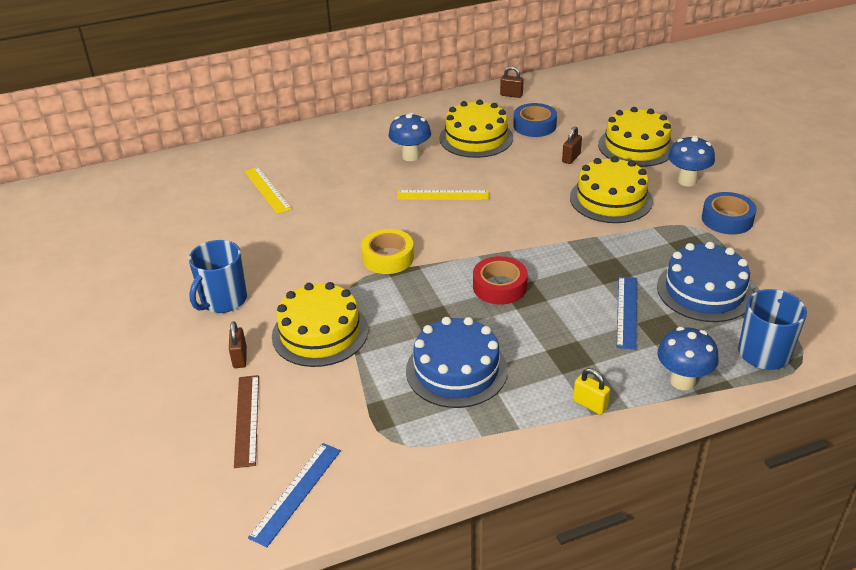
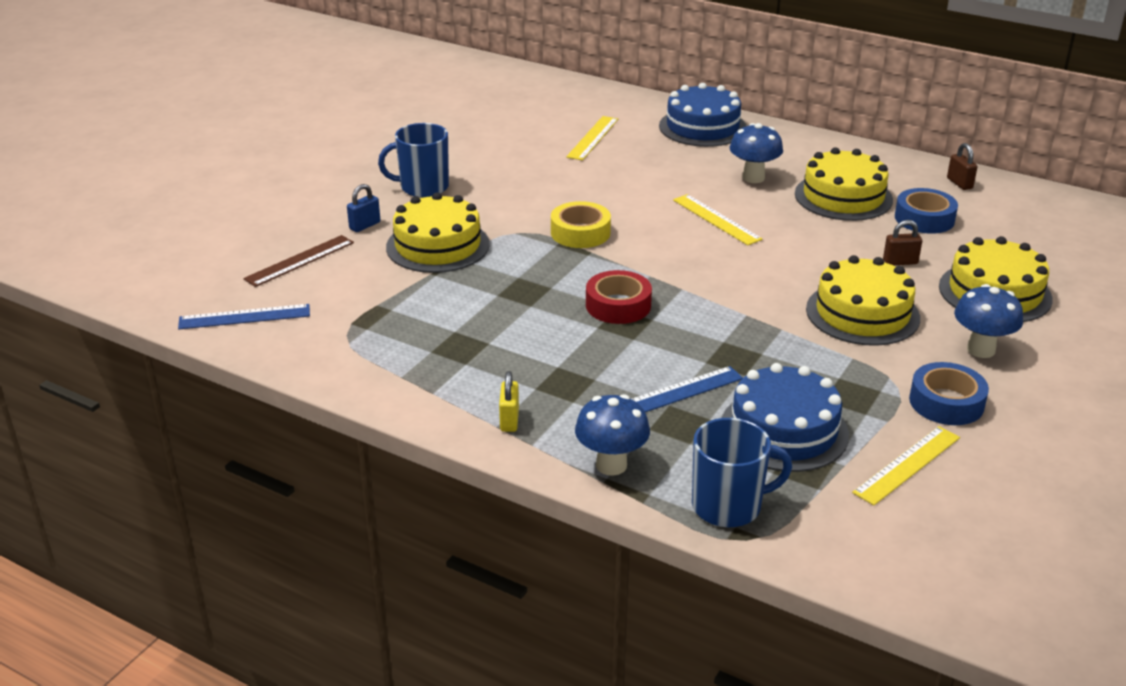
camera: 50 degrees right, 5 degrees down
(240, 358) = (365, 225): brown padlock -> blue padlock
(456, 370) = (470, 330): blue cake -> blue cake (702, 127)
(775, 264) = (907, 465): none -> yellow ruler

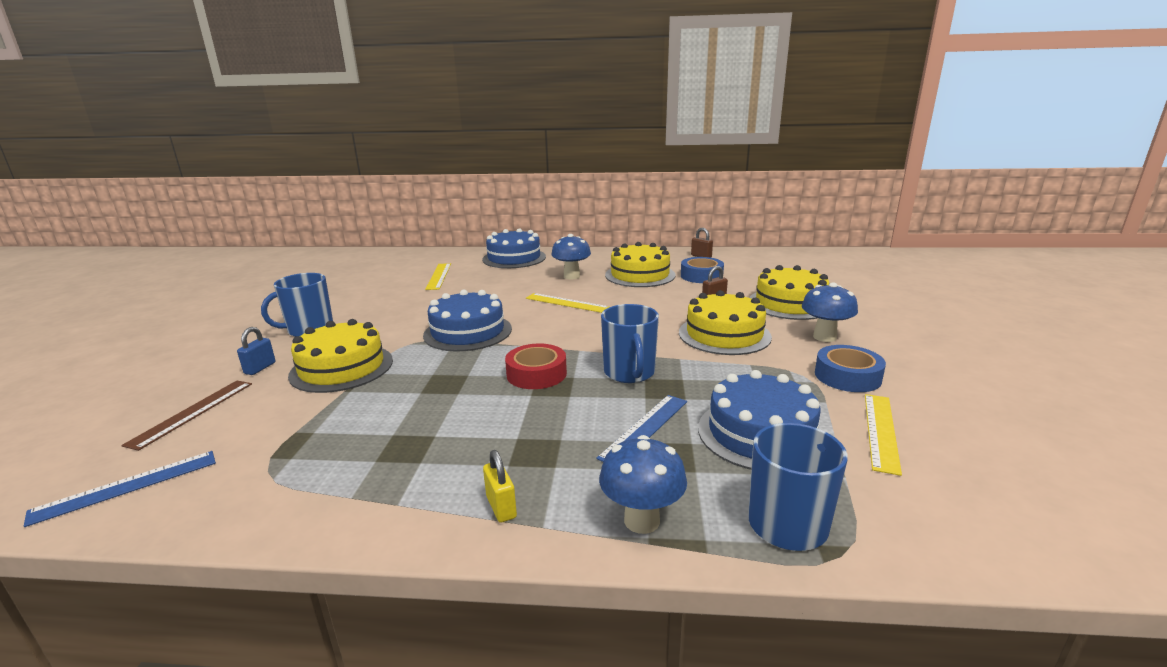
camera: 25 degrees left, 10 degrees down
(580, 233) = (468, 332): yellow tape -> blue cake
(713, 331) = (629, 373): none -> blue mug

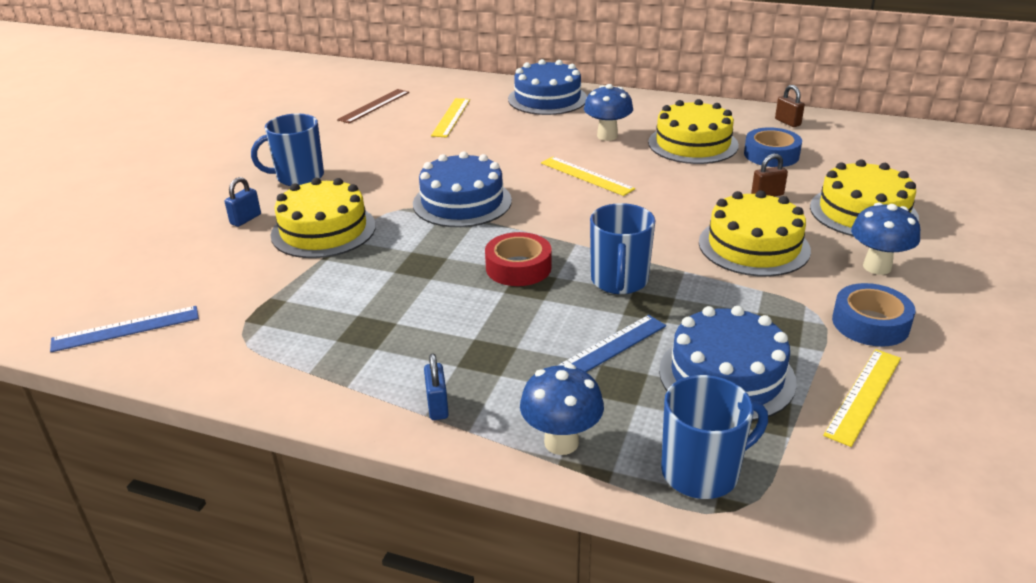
camera: 15 degrees right, 10 degrees up
(192, 412) = (181, 262): brown ruler -> brown ruler (374, 106)
(501, 507) = (437, 406): yellow padlock -> blue padlock

